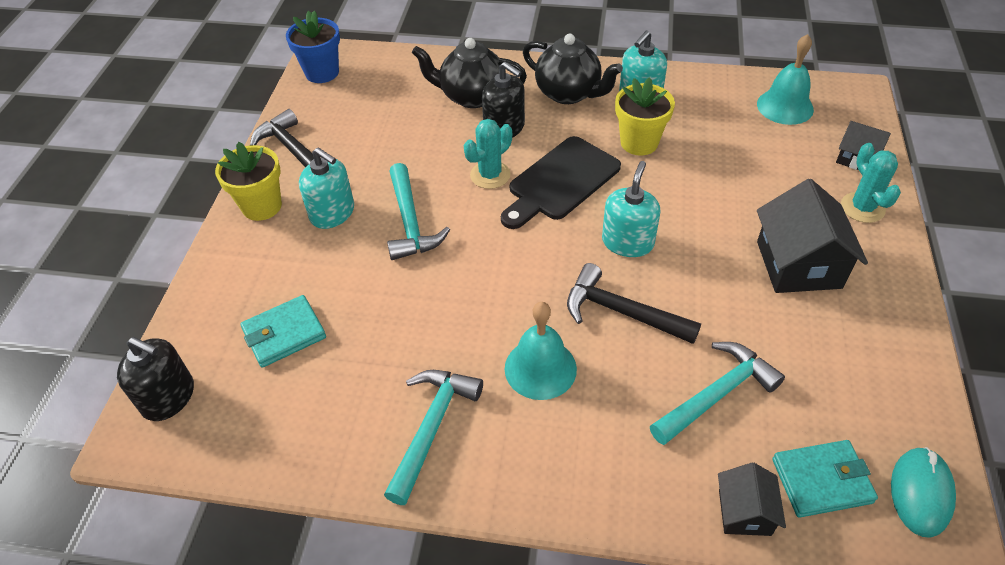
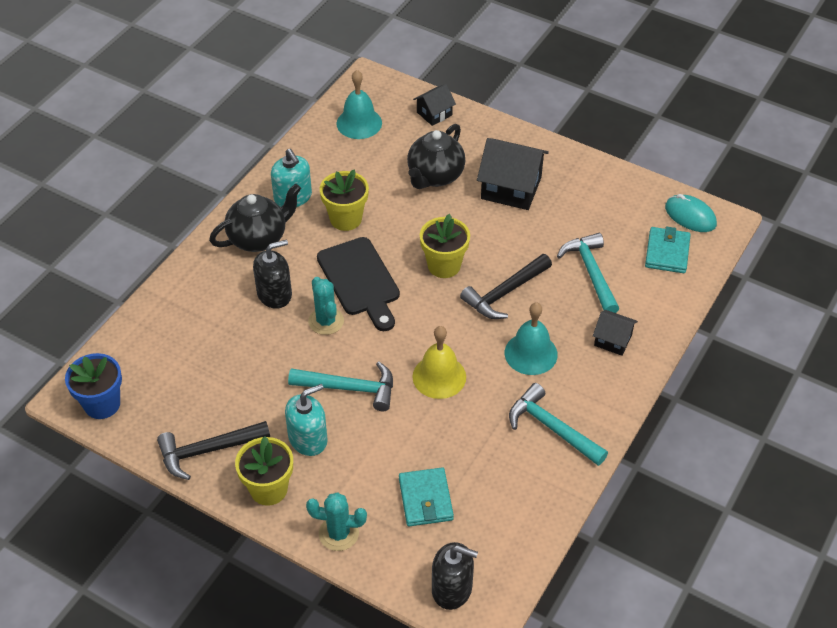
camera: 70 degrees left, 0 degrees up
(168, 397) = (452, 588): black soap dispenser -> black soap dispenser turned 60 degrees clockwise
(461, 290) = (439, 376): none -> yellow bell
(471, 96) = (218, 303): black teapot -> black teapot (435, 176)
(627, 242) = (444, 265): turquoise soap dispenser -> yellow flower pot
(744, 512) = (672, 294): black house -> black house (613, 340)
(862, 208) = (480, 134): turquoise cactus -> turquoise cactus (338, 533)

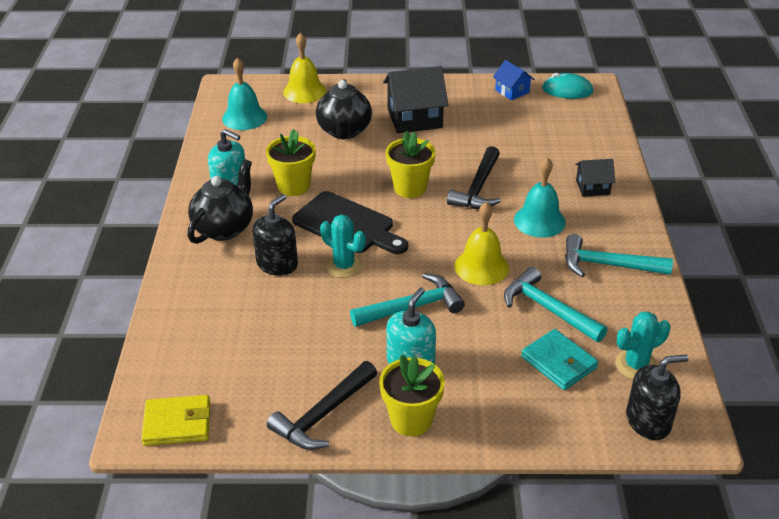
camera: 30 degrees left, 10 degrees down
(102, 404) = (177, 423): blue flower pot -> yellow wallet
(338, 533) = (509, 425): turquoise cactus -> turquoise cactus (636, 365)
(434, 114) = (304, 91): black house -> yellow bell
(591, 272) = (531, 150): turquoise hammer -> turquoise hammer (548, 309)
(633, 194) = (512, 91): none -> blue house
(667, 252) = (574, 118): turquoise wallet -> none

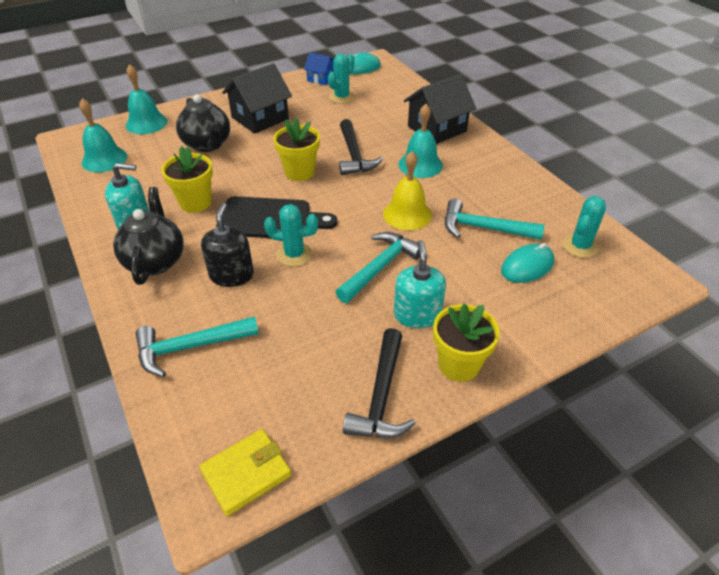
camera: 30 degrees left, 5 degrees up
(304, 91) = (146, 123): yellow bell -> turquoise bell
(517, 119) = (341, 97): none -> turquoise cactus
(558, 362) = (527, 266): turquoise wallet -> turquoise mouse
(592, 187) = (437, 129): black house -> black house, size x1.82
(607, 265) = (495, 180): turquoise hammer -> turquoise hammer (190, 347)
(648, 421) = (625, 285): black soap dispenser -> none

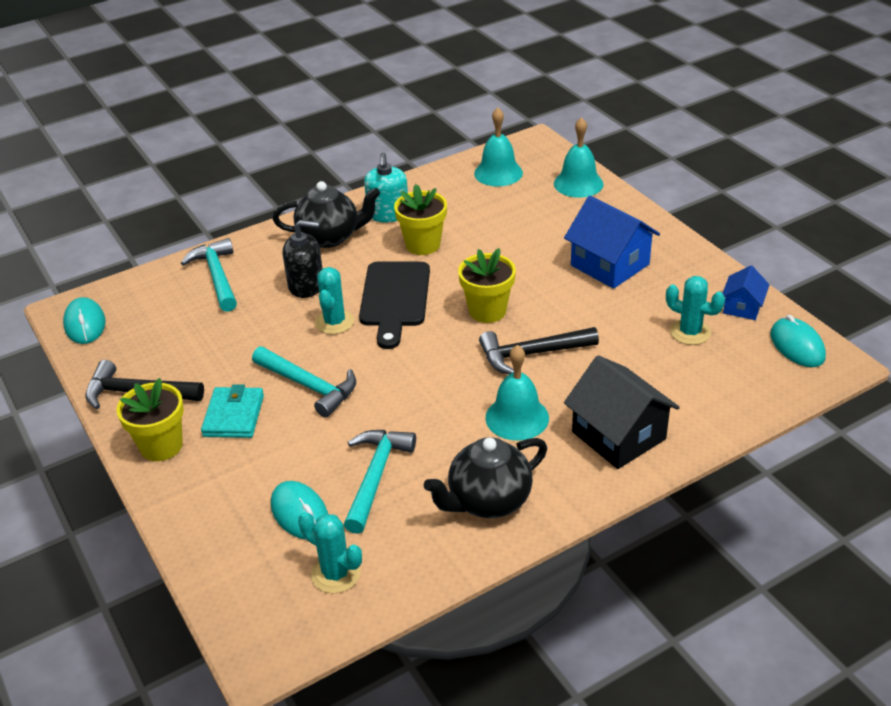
camera: 90 degrees right, 5 degrees down
(207, 145) = (538, 234): black teapot -> black teapot (488, 501)
(246, 473) = (85, 324): yellow wallet -> turquoise mouse
(260, 118) = (609, 265): black house -> blue house
(407, 214) = (404, 406): yellow bell -> none
(417, 314) = (234, 416): turquoise soap dispenser -> turquoise wallet

